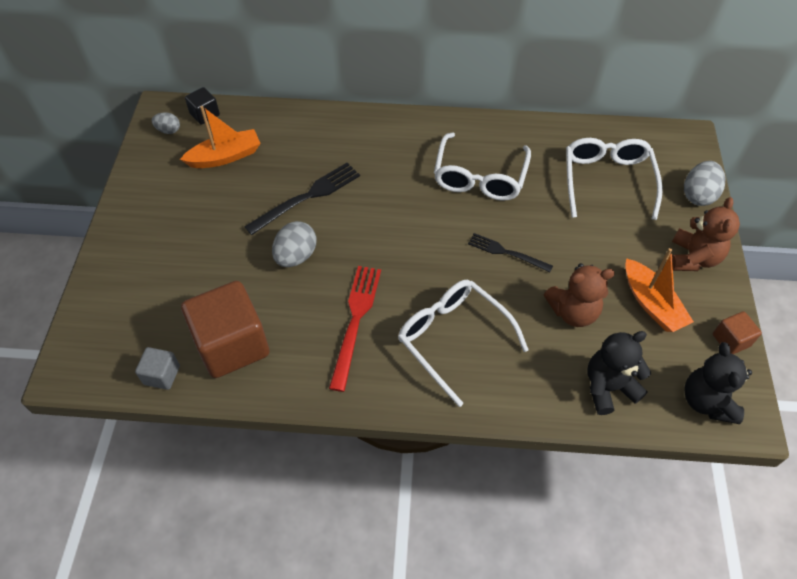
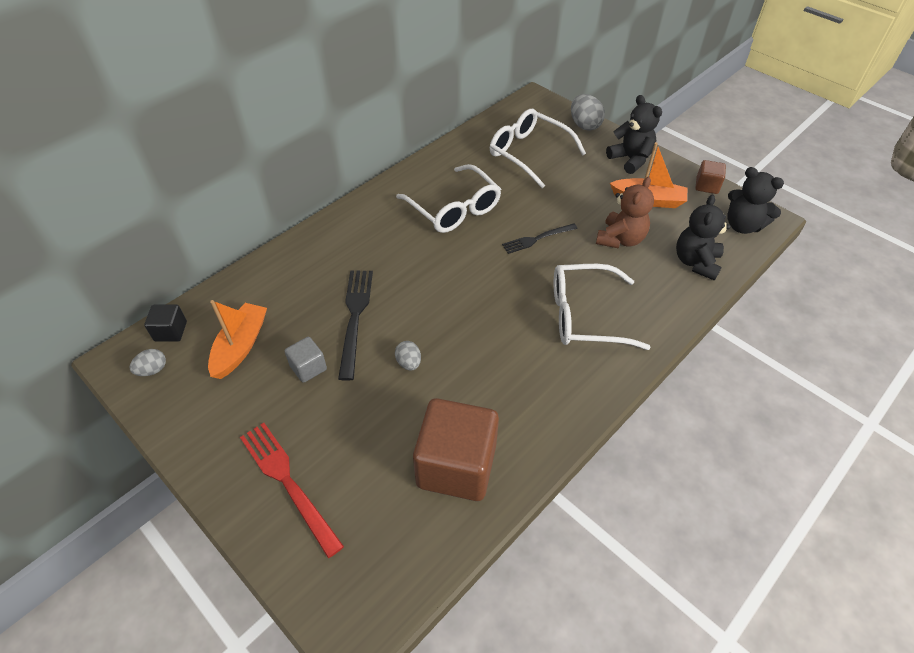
camera: 50 degrees left, 5 degrees down
(162, 375) = (437, 544): grey cube -> grey cube (308, 368)
(296, 256) = (409, 363): grey egg -> grey egg, size x0.60
(355, 321) = (513, 363): red fork -> red fork (288, 482)
(693, 258) = (630, 159): brown teddy bear -> black teddy bear

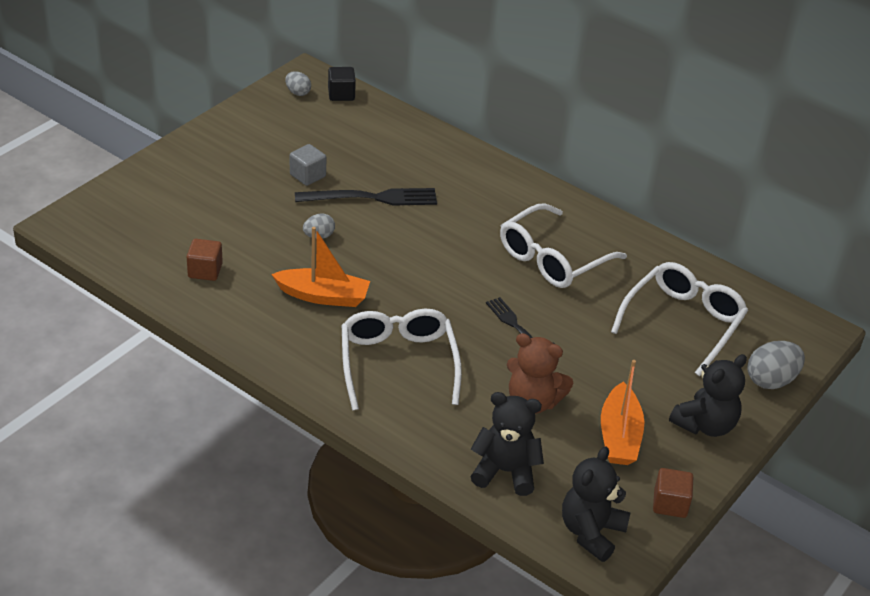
camera: 80 degrees right, 10 degrees down
(241, 346) = (328, 134): orange boat -> orange boat (323, 296)
(288, 482) = (189, 178): red fork -> none
(456, 466) = (205, 271): brown cube -> brown cube, size x0.47

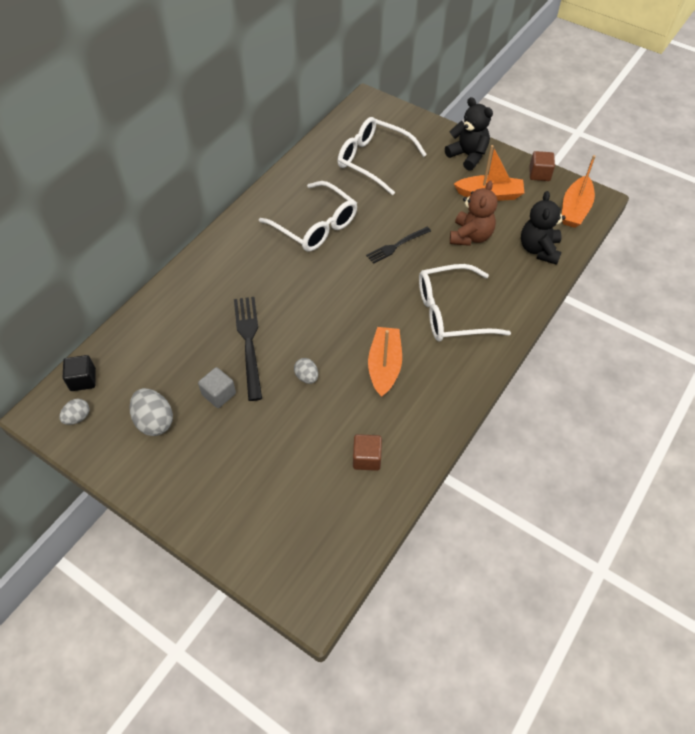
camera: 90 degrees left, 15 degrees up
(591, 532) = (575, 209): black teddy bear -> orange boat
(771, 380) = (420, 125): grey egg -> grey egg (154, 421)

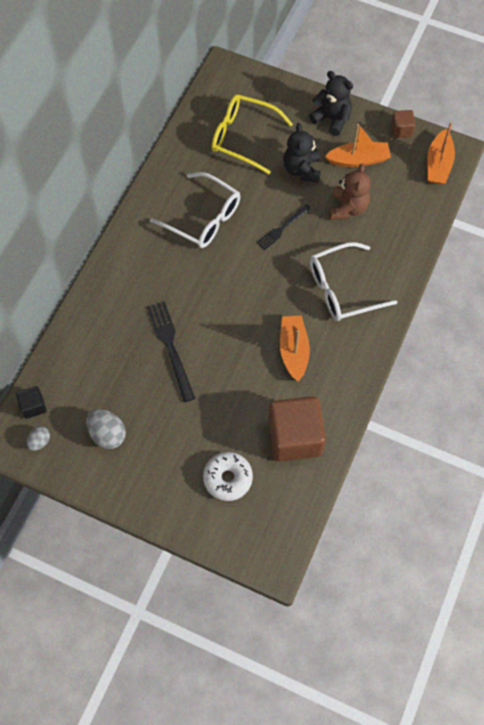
camera: 10 degrees left, 10 degrees up
(219, 394) = (156, 400): grey cube -> none
(278, 492) = (228, 478): none -> white donut
(306, 377) = (228, 371): grey egg -> none
(366, 458) = (294, 437): brown cube -> brown cube, size x2.14
(373, 160) = (243, 137): white glasses -> yellow glasses
(539, 249) = (411, 213): black teddy bear -> black teddy bear (302, 169)

